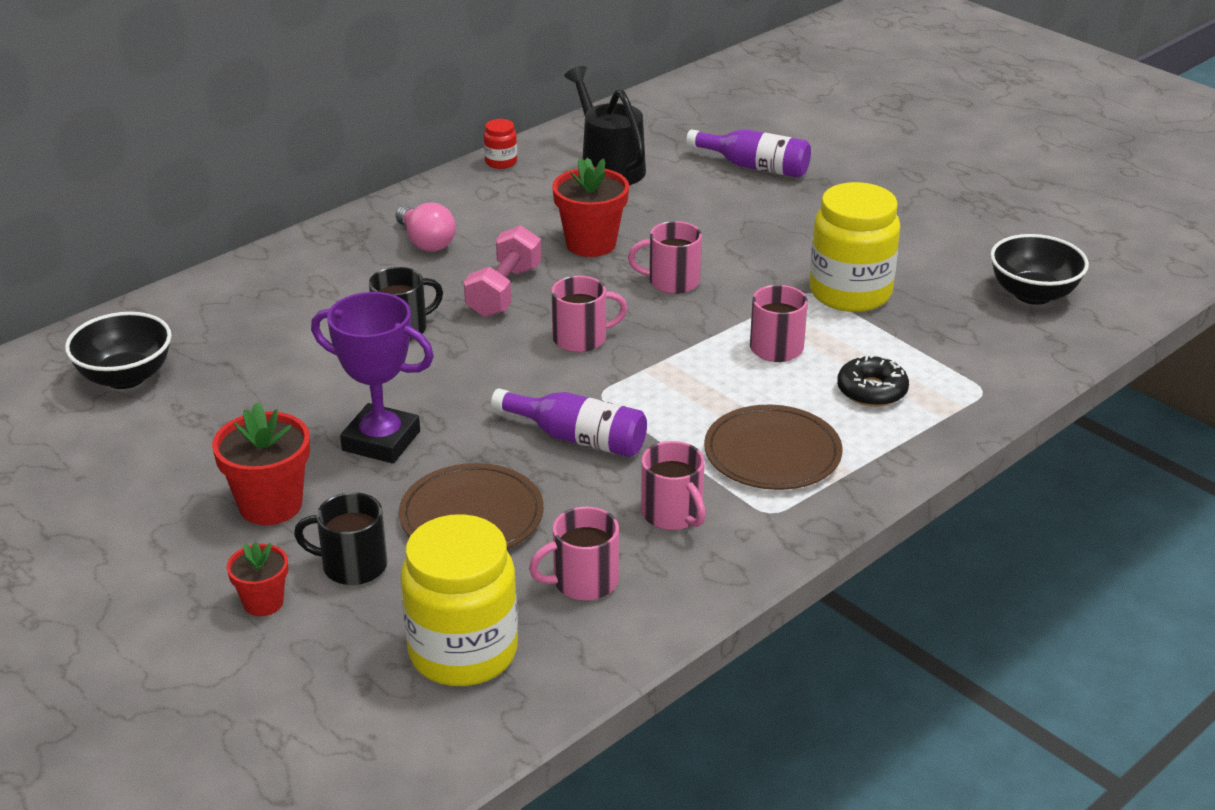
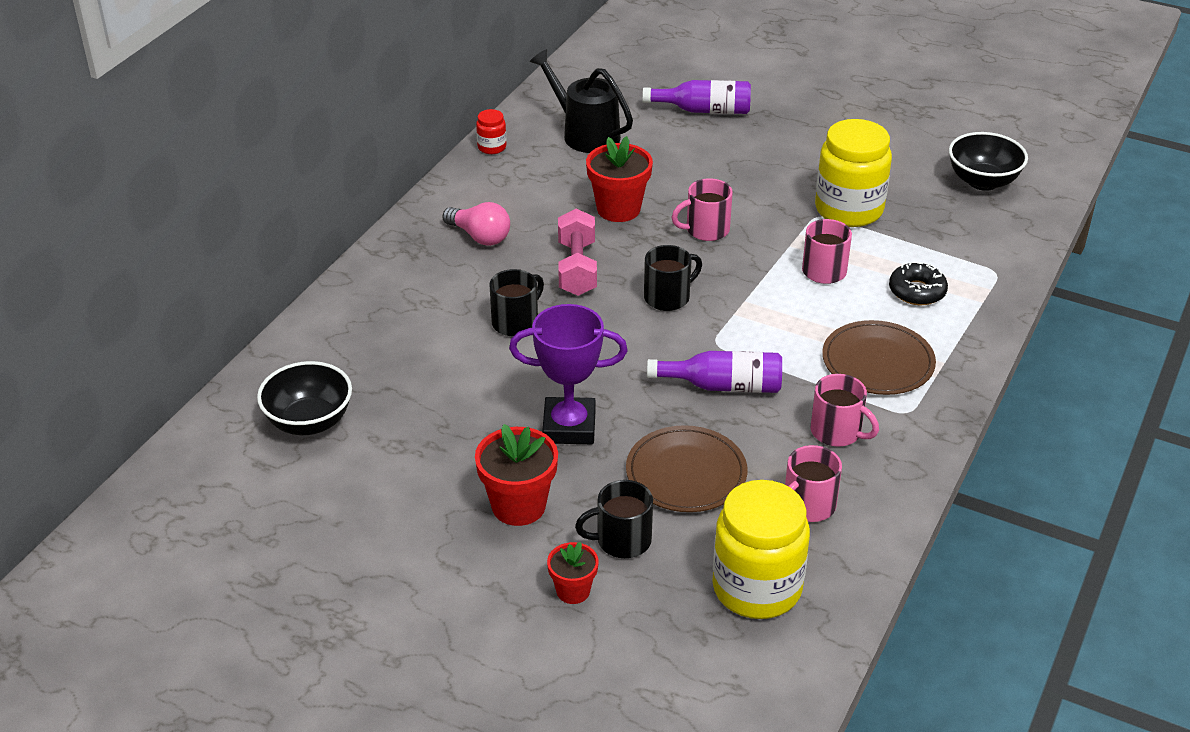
camera: 20 degrees left, 5 degrees up
(581, 338) = (668, 297): pink mug -> black mug

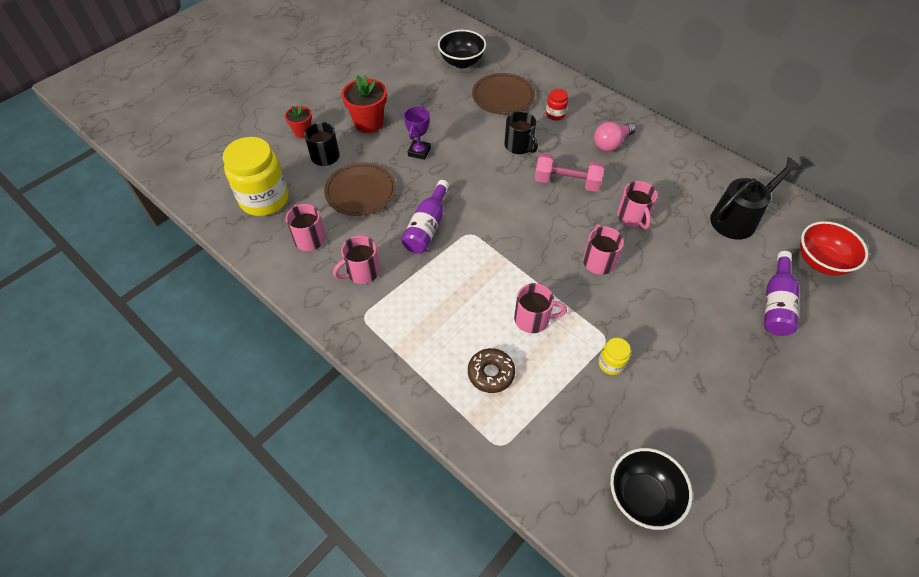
camera: 105 degrees right, 15 degrees up
(492, 147) = (720, 165): red jar -> red jar (555, 114)
(569, 427) = (419, 152): purple trophy -> purple trophy, size x0.62
(618, 209) = (633, 217): red flower pot -> pink mug
(628, 83) = (821, 262): none -> red bowl
(668, 297) = (524, 221): black mug -> none
(849, 210) = (611, 364): yellow jar -> yellow jar, size x0.44
(877, 362) = (419, 317): brown plate -> brown plate (503, 96)
(917, 291) = (491, 373): black donut -> brown donut

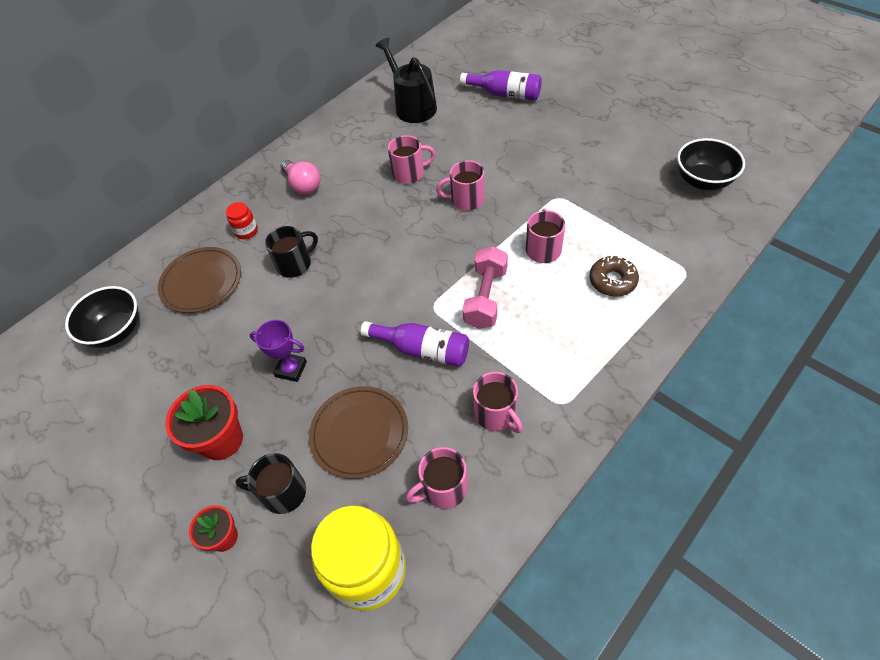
camera: 85 degrees left, 0 degrees up
(567, 182) = (358, 222): pink dumbbell -> pink dumbbell (485, 298)
(611, 364) = (583, 194): yellow jar -> none
(821, 262) = (460, 66): red bowl -> none

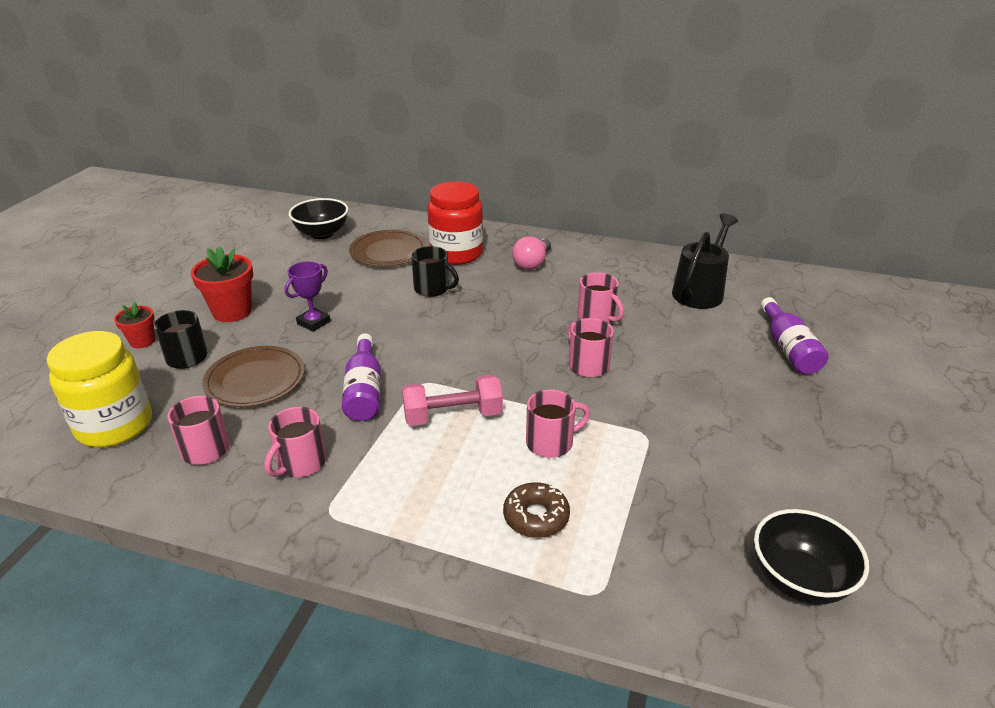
camera: 60 degrees right, 20 degrees down
(246, 231) = (456, 254): red jar -> red jar, size x2.26
(291, 369) = (313, 322): purple trophy -> purple trophy turned 45 degrees clockwise

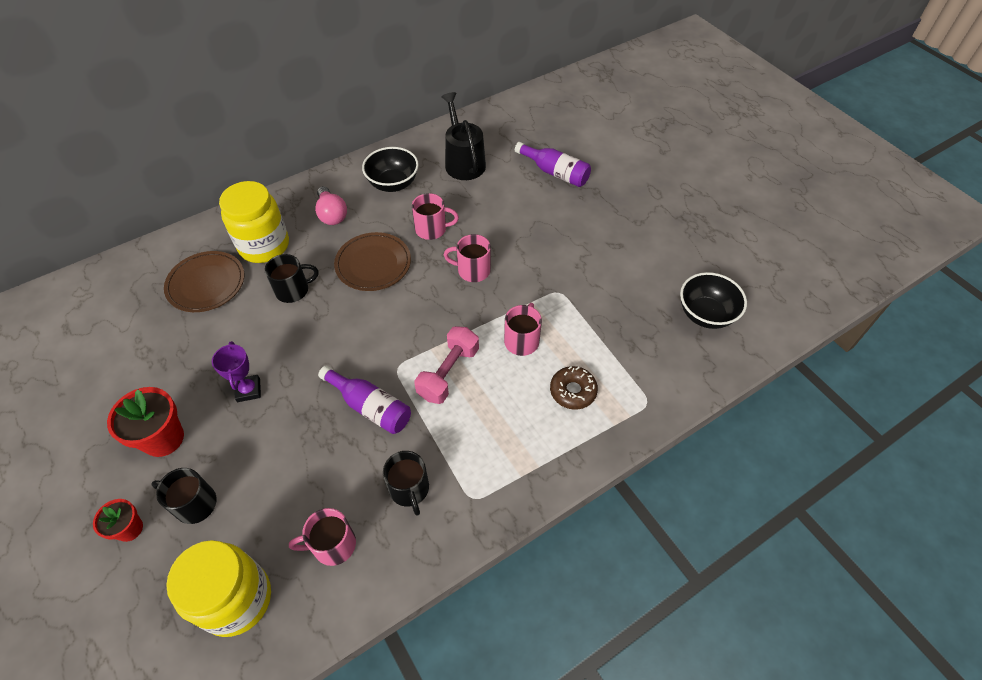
camera: 50 degrees left, 20 degrees up
(255, 380) = (282, 469): brown plate -> brown plate (373, 264)
(300, 463) = (409, 489): pink mug -> black mug
(322, 234) = (117, 309): black bowl -> black bowl (393, 184)
(456, 254) = (264, 246): red jar -> yellow jar

